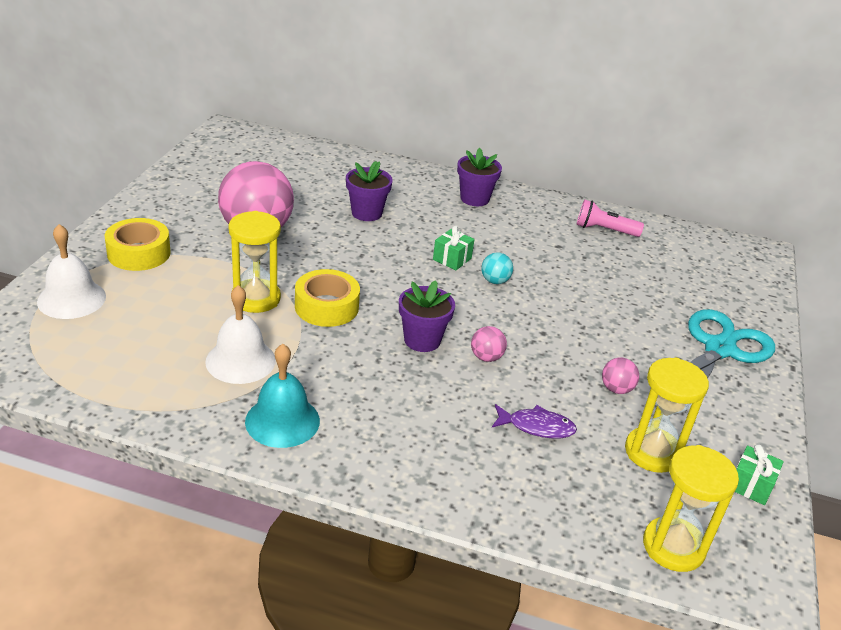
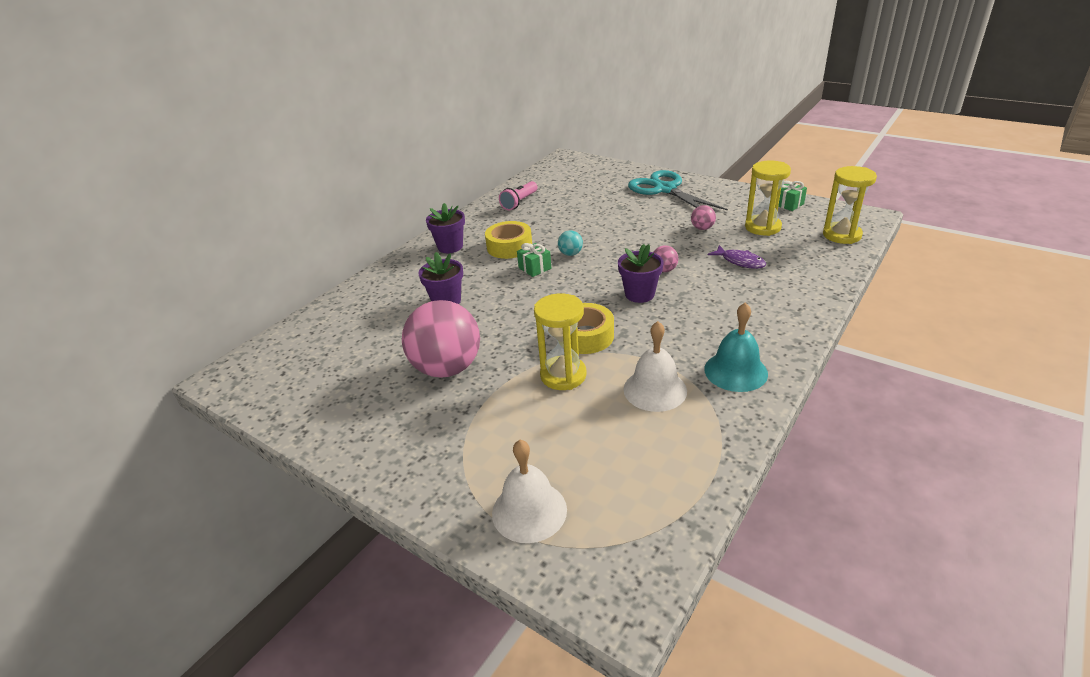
camera: 65 degrees left, 0 degrees up
(139, 253) = (456, 454): yellow tape -> yellow tape (509, 247)
(536, 427) = (740, 261): purple fish -> purple fish turned 105 degrees clockwise

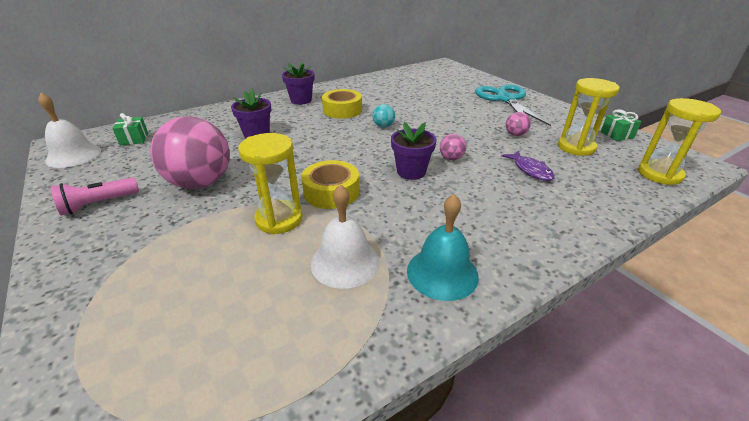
camera: 20 degrees right, 0 degrees up
(519, 202) = (380, 84): pink flashlight -> pink flashlight (98, 204)
(529, 511) = (110, 341): white bell -> white bell (74, 155)
(535, 268) = (345, 129): green gift -> green gift (134, 139)

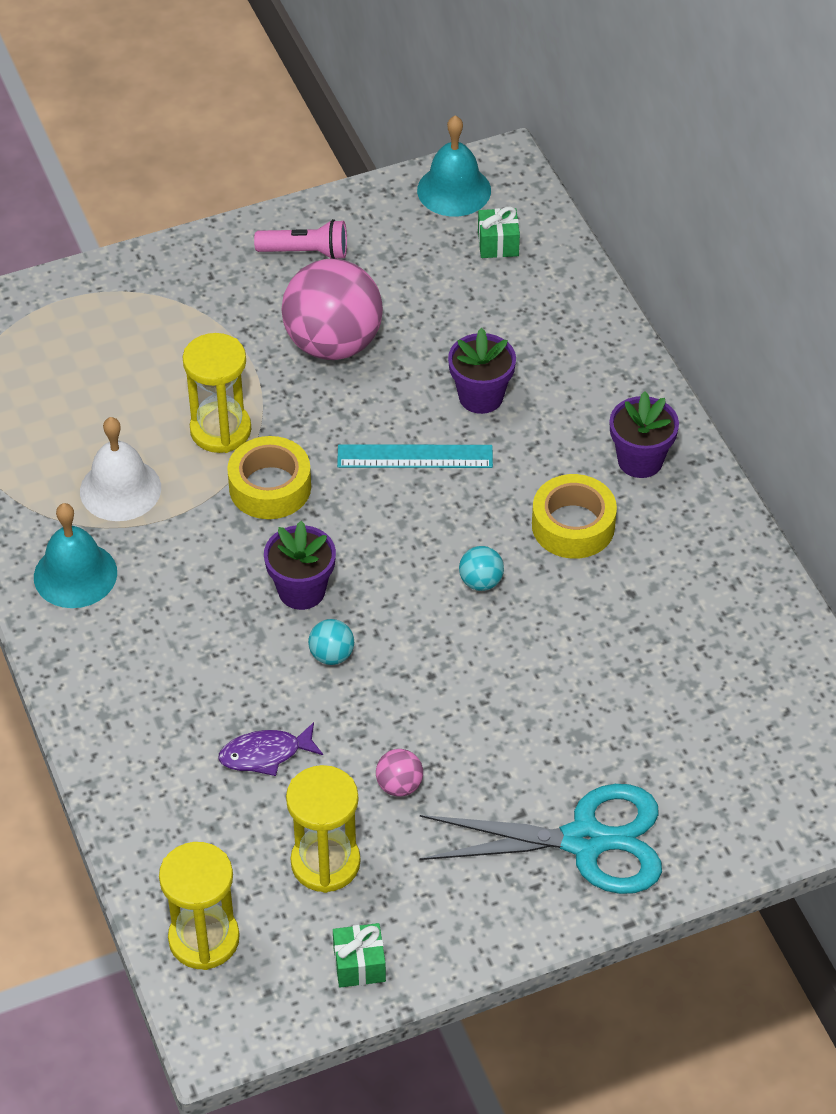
camera: 100 degrees right, 15 degrees up
(74, 155) = (454, 190): white bell -> turquoise bell
(98, 204) = (306, 252): pink flashlight -> pink flashlight turned 120 degrees clockwise
(301, 148) = (415, 457): none -> turquoise ruler
(451, 158) = (331, 655): pink ball -> turquoise ball

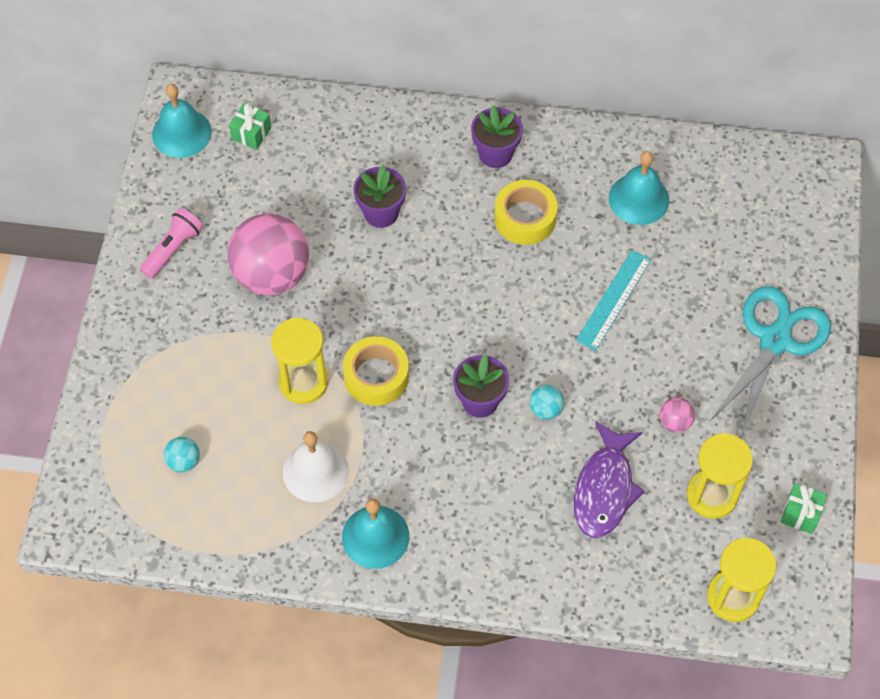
camera: 60 degrees left, 10 degrees up
(265, 754) = (604, 489): purple fish -> purple fish, size x1.61
(415, 457) = (407, 277): turquoise ruler -> turquoise ruler (614, 300)
(481, 582) = (538, 293): turquoise ball -> turquoise ball (184, 461)
(684, 621) = (639, 199): none -> turquoise bell

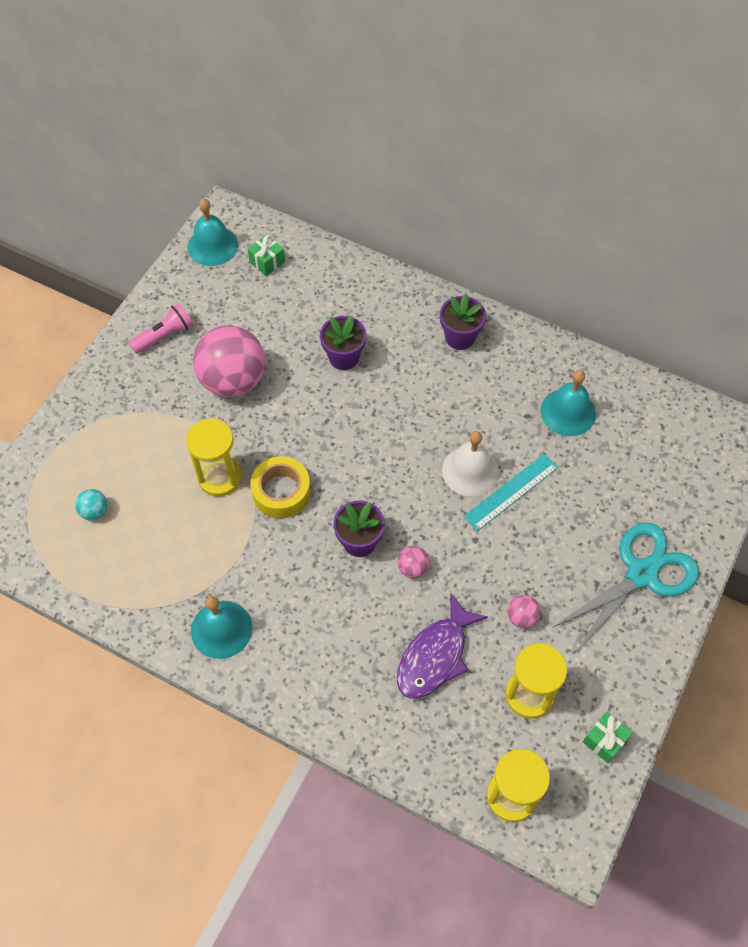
camera: 20 degrees right, 0 degrees up
(315, 471) = (196, 556): white bell -> white bell (470, 471)
(525, 218) = (462, 398): yellow tape -> none
(545, 409) = (412, 568): turquoise ball -> pink ball

